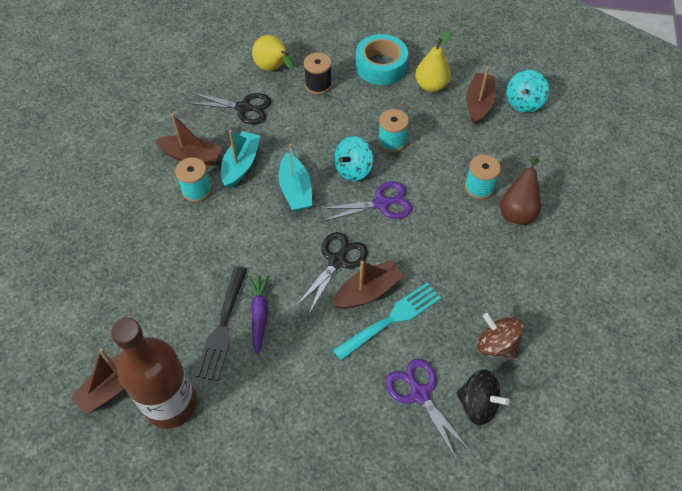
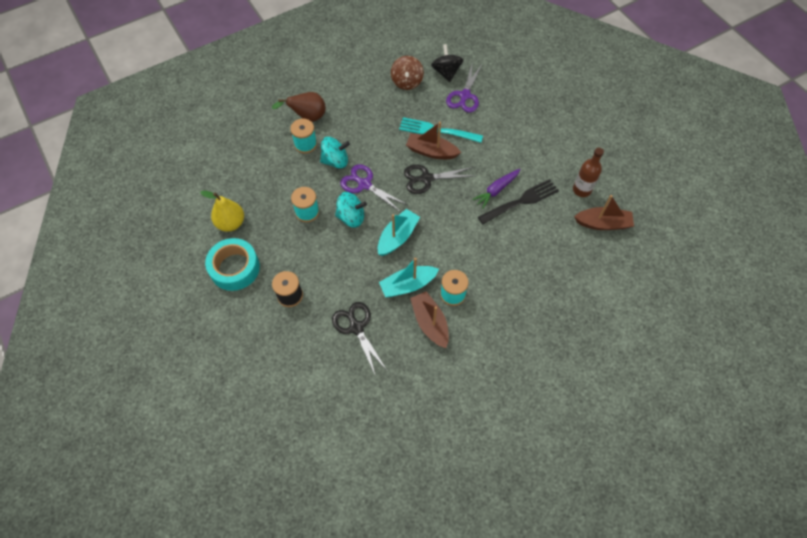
camera: 130 degrees left, 5 degrees up
(171, 404) = (582, 190): brown bottle -> brown bottle, size x0.55
(273, 68) = (298, 341): yellow pear -> none
(478, 104) = (227, 185): brown boat -> none
(523, 103) = (205, 161): turquoise spinning top -> turquoise spinning top (335, 161)

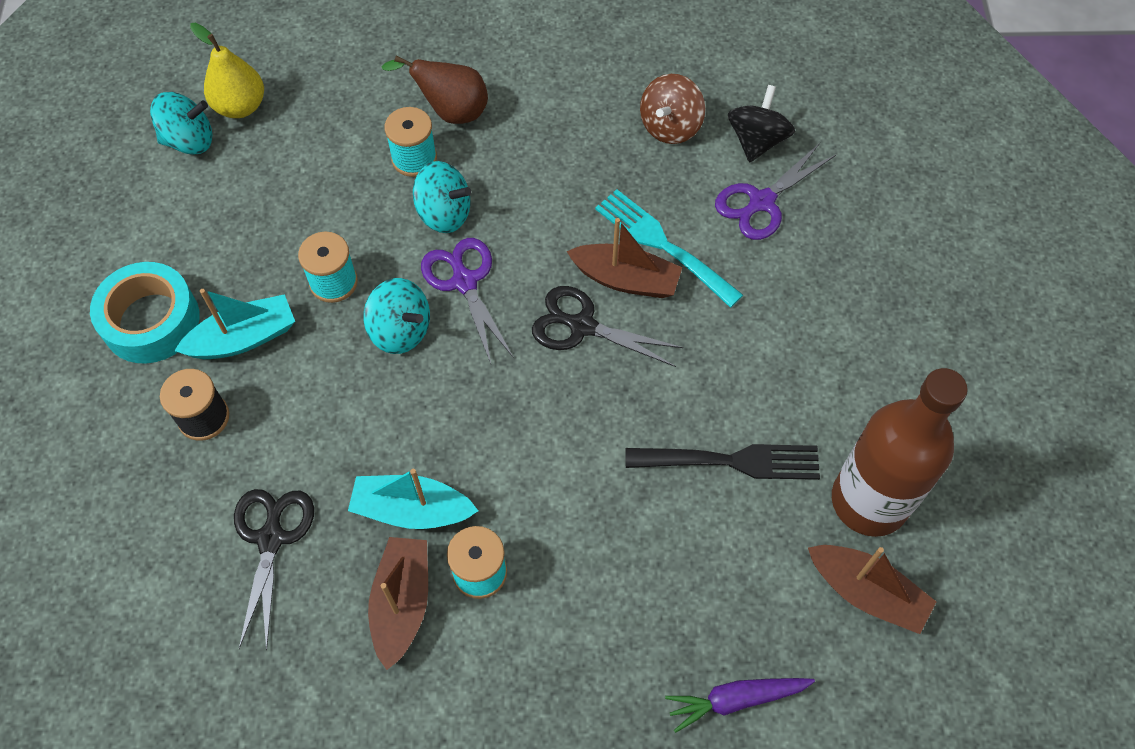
camera: 30 degrees right, 0 degrees up
(194, 184) = (189, 141): none -> turquoise spinning top
(231, 223) = (199, 238): yellow pear -> yellow pear (240, 106)
(397, 237) = (455, 409): turquoise boat -> turquoise boat (244, 338)
(431, 151) = (626, 279): brown boat -> brown boat turned 150 degrees clockwise
(496, 190) = (698, 415): purple carrot -> purple carrot (736, 699)
(582, 190) = (869, 501): brown bottle -> brown bottle, size x1.83

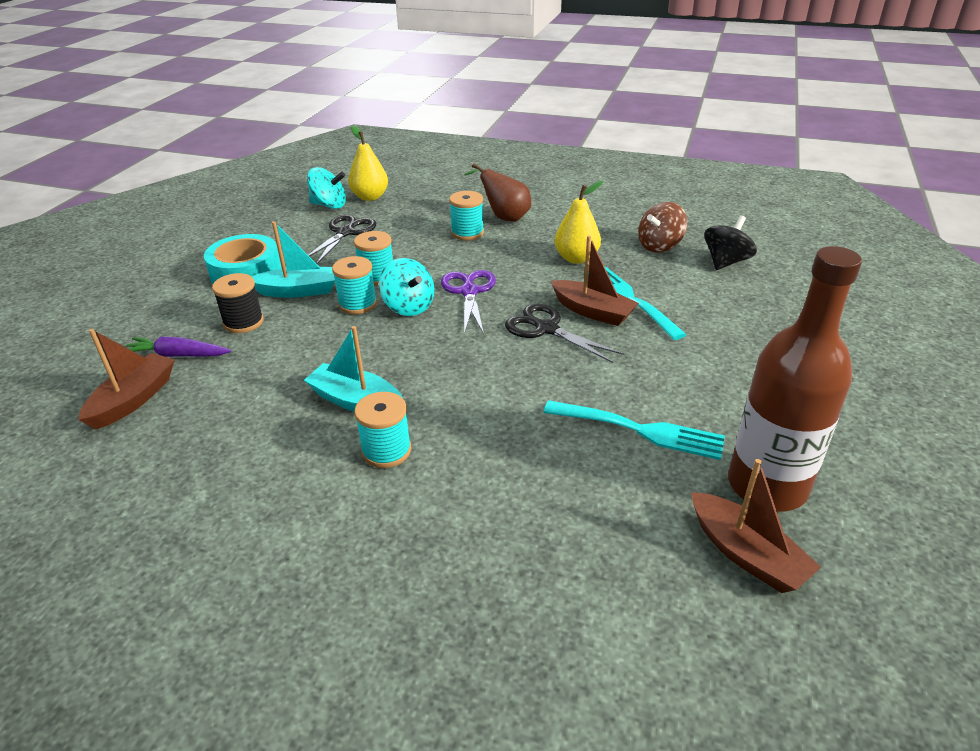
camera: 20 degrees right, 25 degrees down
(271, 538) = (241, 394): black scissors -> black scissors (345, 233)
(334, 343) = (357, 304): none -> turquoise spool
(402, 603) = (312, 455): brown boat -> brown boat (134, 399)
(444, 213) = (473, 259): turquoise spinning top -> none
(575, 179) = (576, 258): none -> yellow pear
(731, 461) = (640, 430): black fork -> turquoise fork
(736, 699) = (578, 605): purple carrot -> purple carrot (178, 355)
(762, 202) = (719, 291): purple scissors -> none

